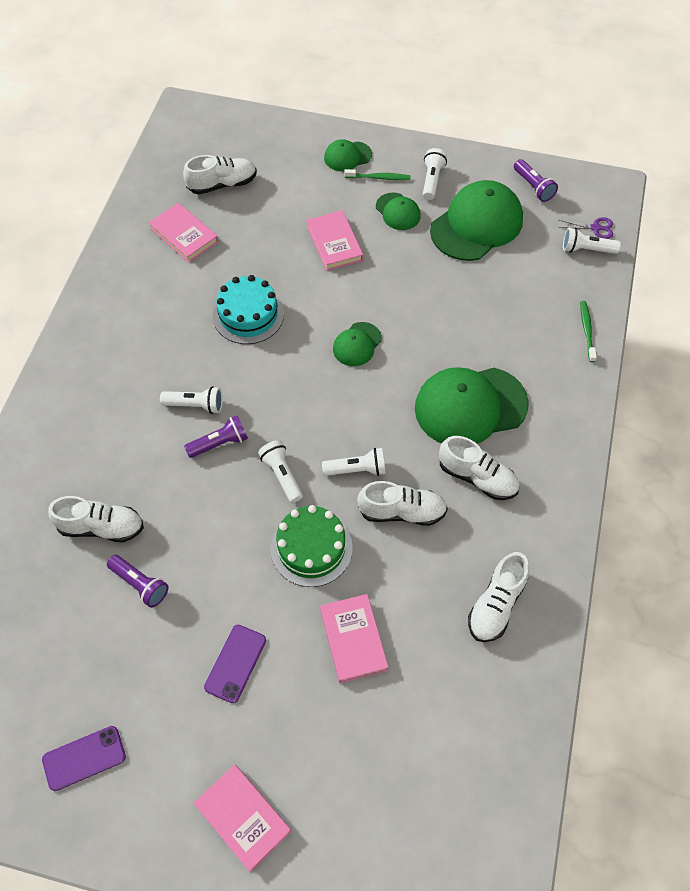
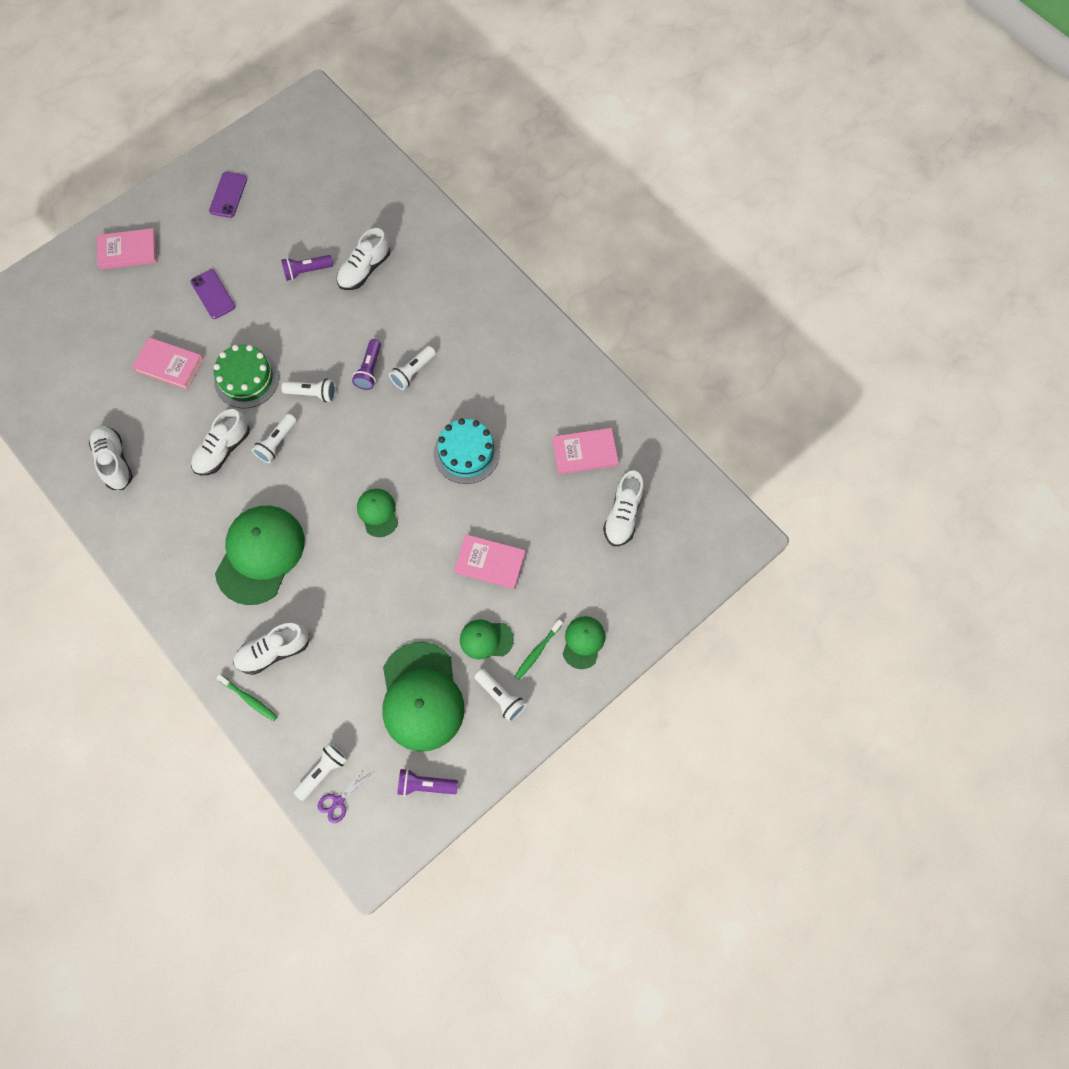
camera: 125 degrees right, 10 degrees up
(477, 477) = (204, 517): white shoe -> white shoe (274, 651)

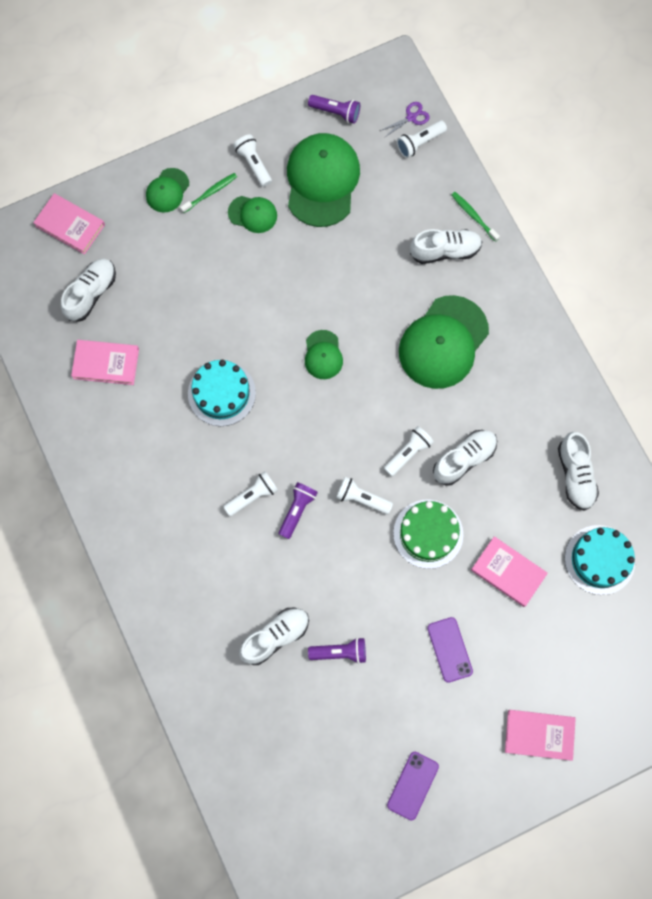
camera: 165 degrees left, 5 degrees up
(86, 394) = (599, 559): none -> turquoise cake
(490, 563) = (229, 280): pink book -> pink book (70, 225)

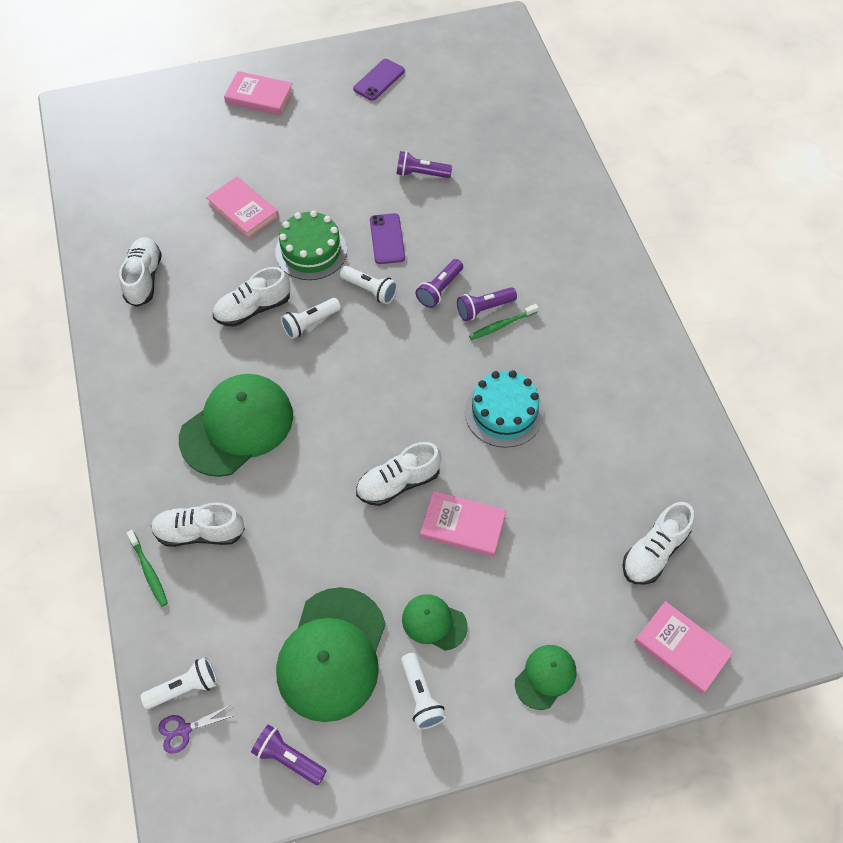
camera: 170 degrees left, 15 degrees down
(106, 363) = (637, 465): pink book -> pink book (463, 525)
(210, 193) = (487, 663): green toothbrush -> green toothbrush (502, 325)
(252, 496) = (484, 309): white flashlight -> purple flashlight
(275, 637) = (480, 193): white shoe -> white shoe (398, 483)
(323, 355) = (379, 435): green cap -> none
(449, 649) = (318, 162): purple phone -> purple phone (387, 239)
(599, 559) = (151, 207): turquoise cake -> none

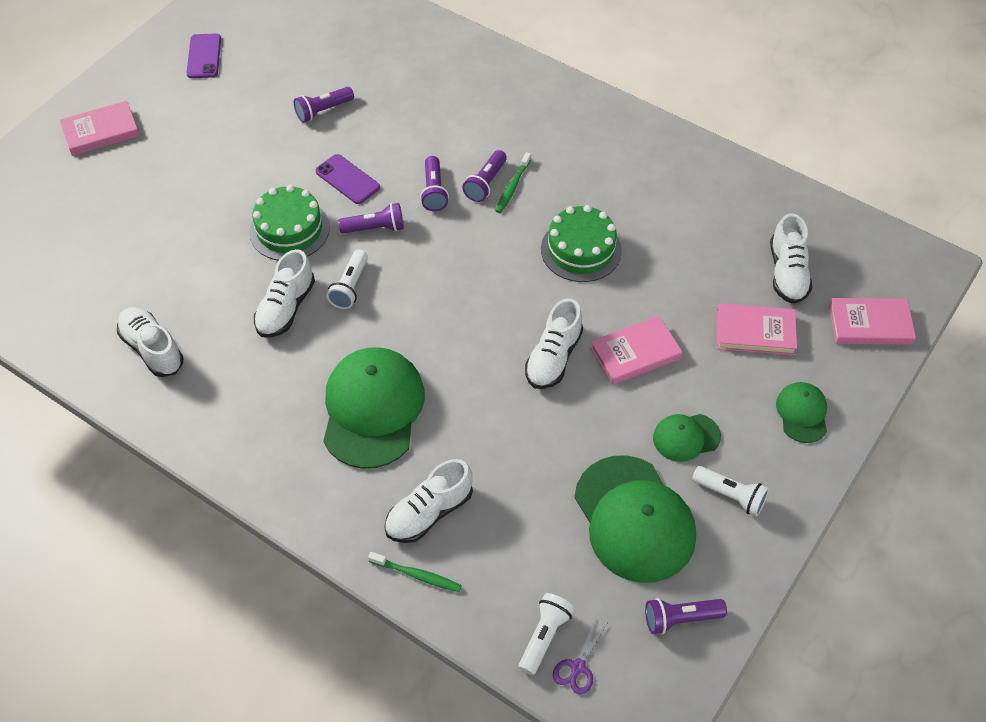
camera: 40 degrees left, 5 degrees down
(243, 210) = (189, 235): pink book -> pink book (755, 332)
(370, 290) = (375, 228): white flashlight -> purple flashlight
(504, 412) = (581, 250): turquoise cake -> green cake

